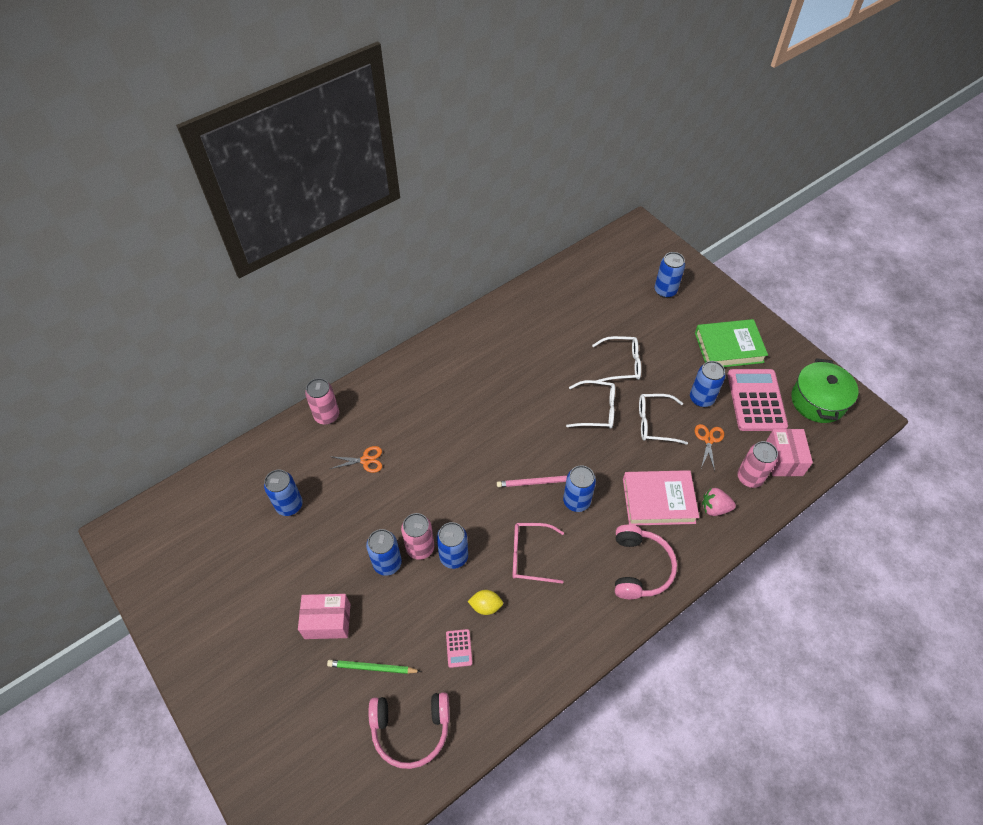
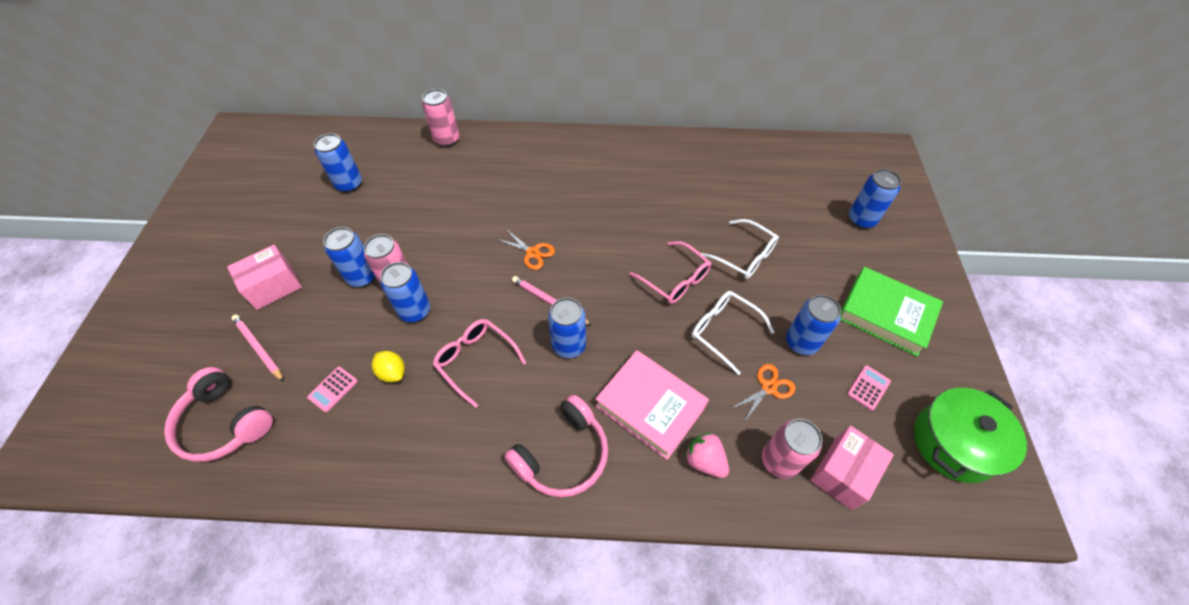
camera: 40 degrees right, 0 degrees up
(327, 621) = (273, 286): pink box -> pink box turned 75 degrees counterclockwise
(365, 460) = (436, 189): orange scissors -> orange scissors (532, 253)
(372, 668) = (259, 348): green pencil -> pink pencil
(597, 410) = (675, 280): white glasses -> pink glasses
(756, 400) = (868, 388): pink calculator -> pink calculator, size x0.42

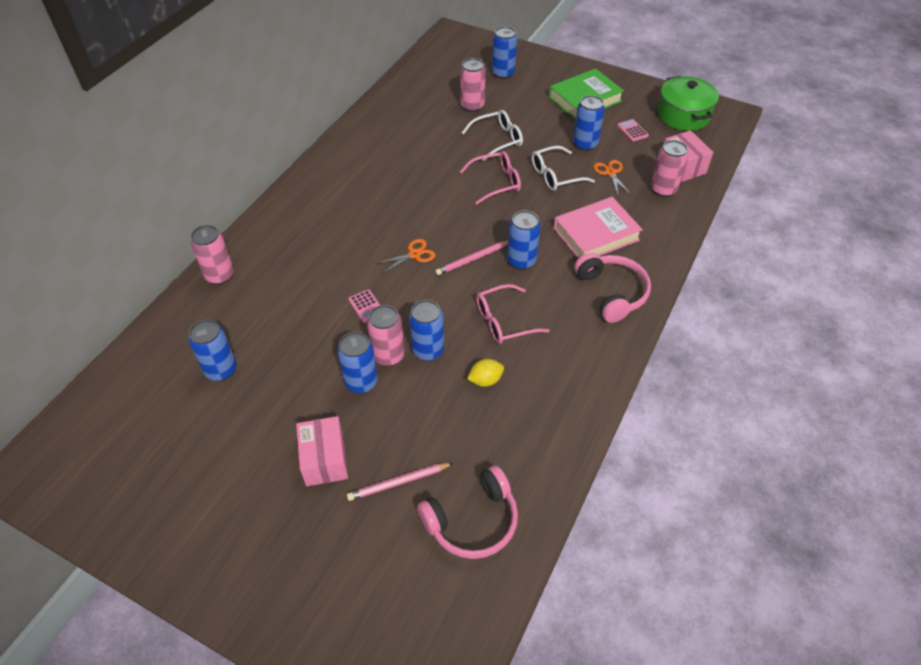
camera: 65 degrees left, 5 degrees down
(333, 389) = (480, 427): pink calculator -> pink calculator (366, 306)
(704, 460) = (648, 223): pink strawberry -> none
(782, 214) = (472, 106): none -> pink can

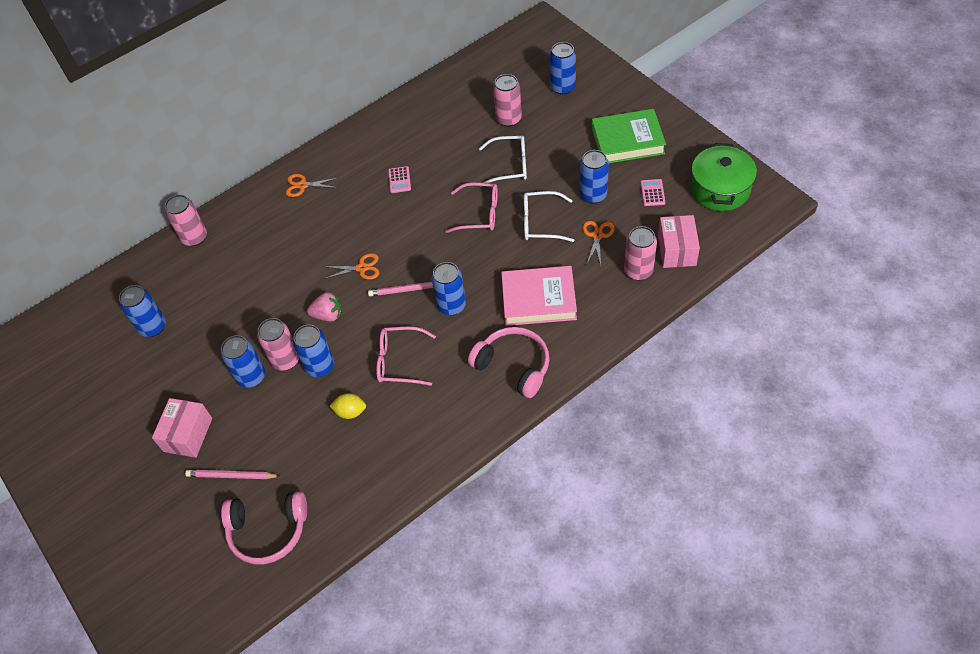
camera: 30 degrees right, 5 degrees up
(309, 202) = (303, 185): none -> orange scissors
(366, 306) = (294, 306): pink calculator -> pink calculator (399, 180)
(406, 303) = (328, 315): none -> pink strawberry
(611, 293) = (513, 366): pink headphones -> pink headphones turned 60 degrees counterclockwise

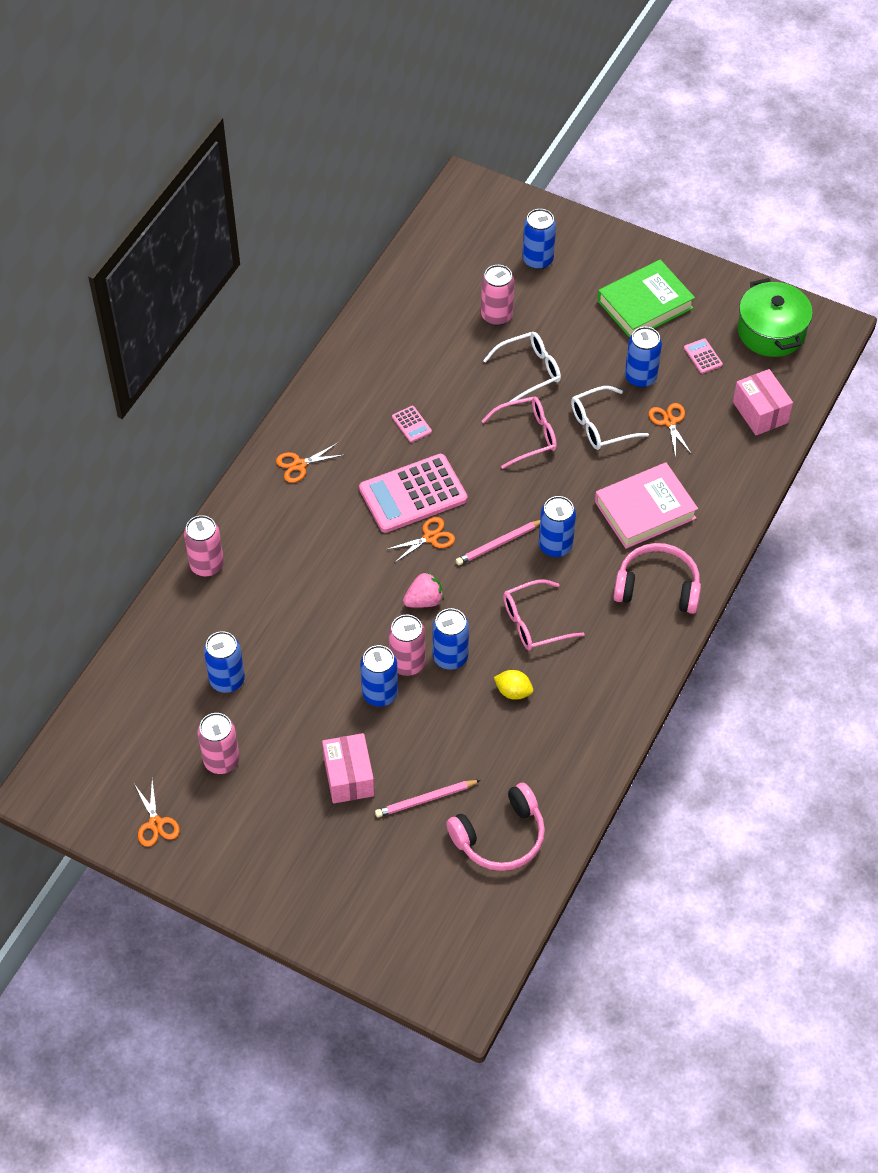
camera: 30 degrees left, 0 degrees up
(34, 418) = (156, 823): none -> orange scissors
(350, 412) = (513, 691): yellow lemon -> yellow lemon turned 45 degrees clockwise
(369, 231) = (413, 494): none -> pink calculator
(638, 271) = (732, 446): pink can -> pink can (221, 760)

